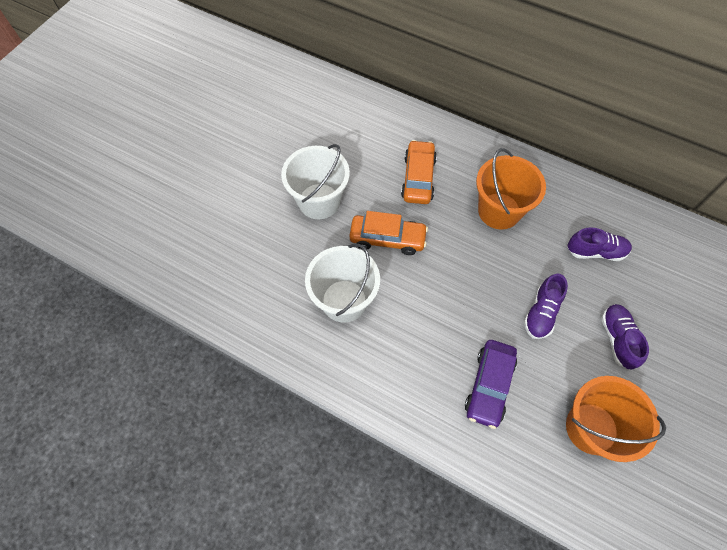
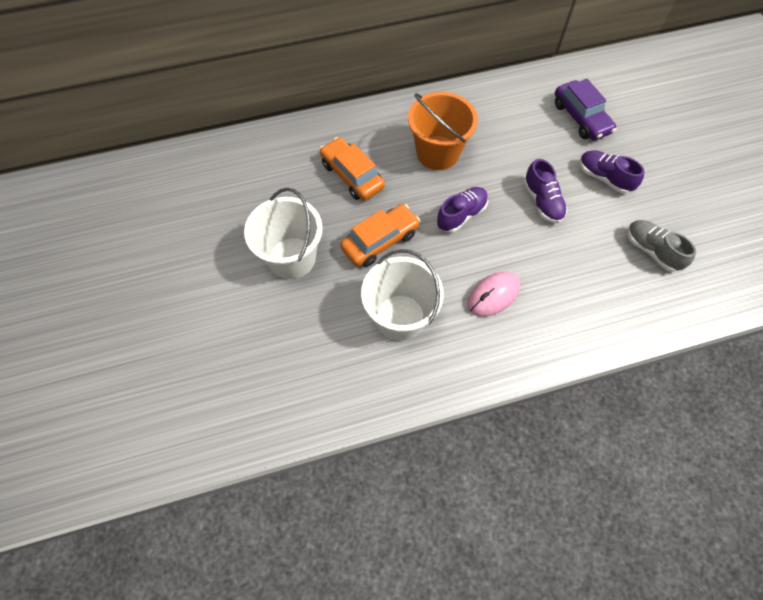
camera: 45 degrees left, 0 degrees up
(424, 345) = (493, 295): none -> pink mouse
(489, 386) = (565, 282): purple car -> purple car (581, 118)
(591, 428) = (651, 250): orange bucket -> grey shoe
(595, 251) = (530, 130): purple shoe -> purple shoe (461, 215)

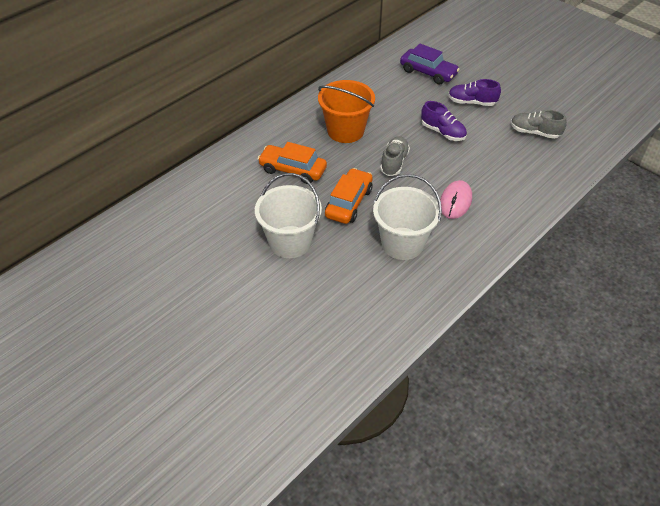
camera: 30 degrees left, 15 degrees down
(461, 215) = (394, 162): purple shoe -> grey shoe

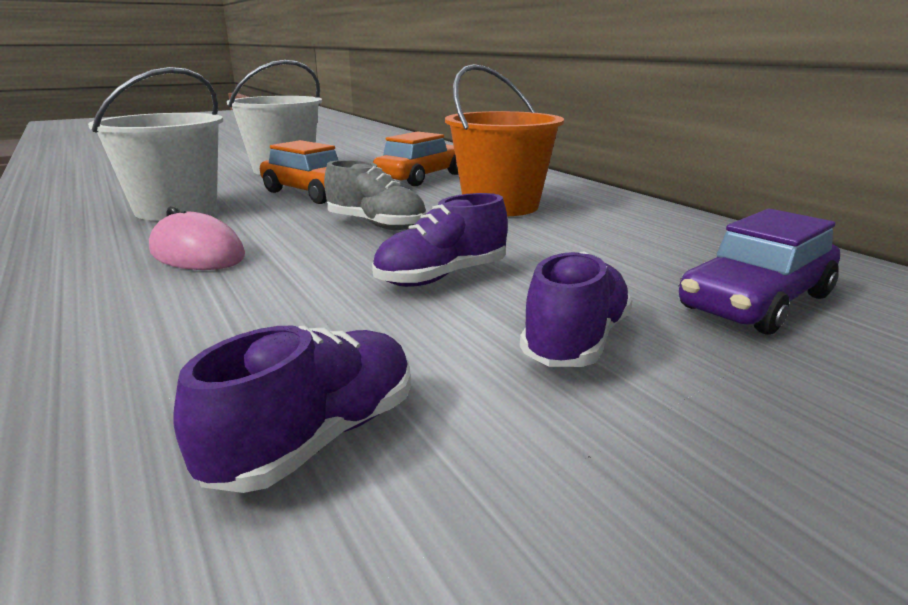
camera: 105 degrees right, 25 degrees down
(534, 132) = (317, 438): grey shoe -> purple shoe

